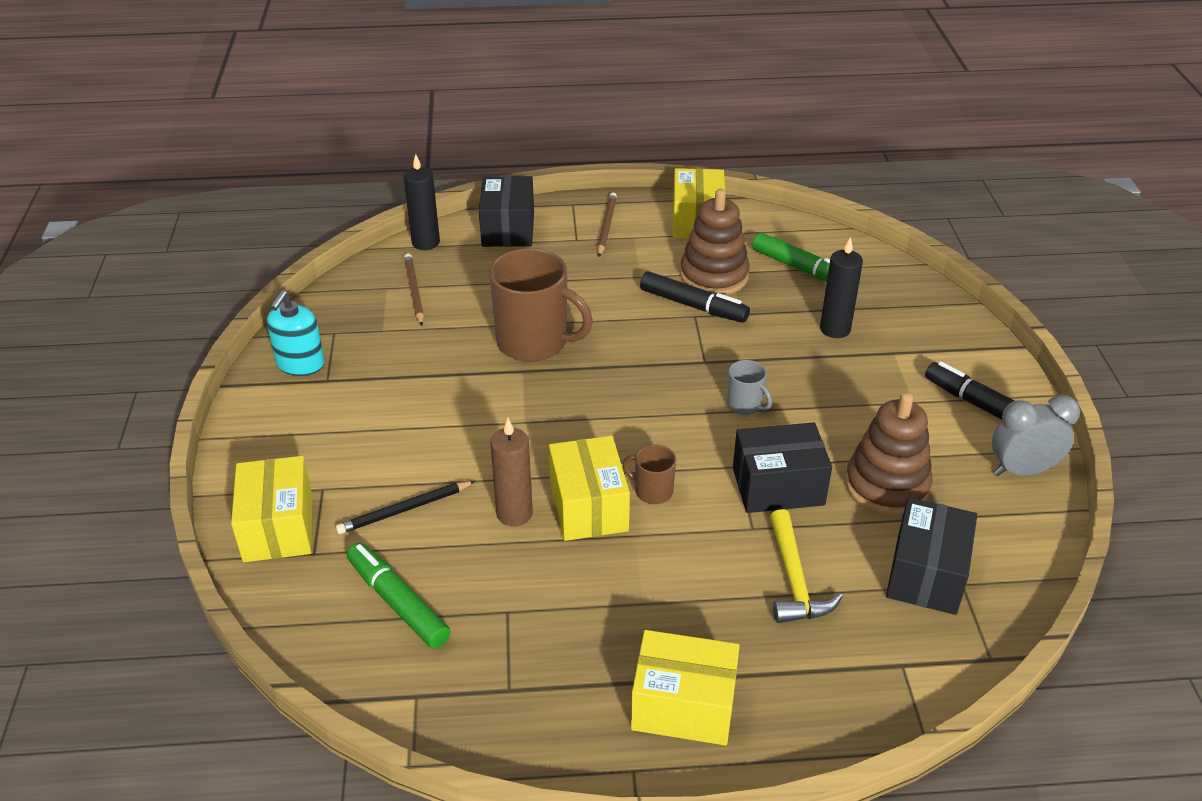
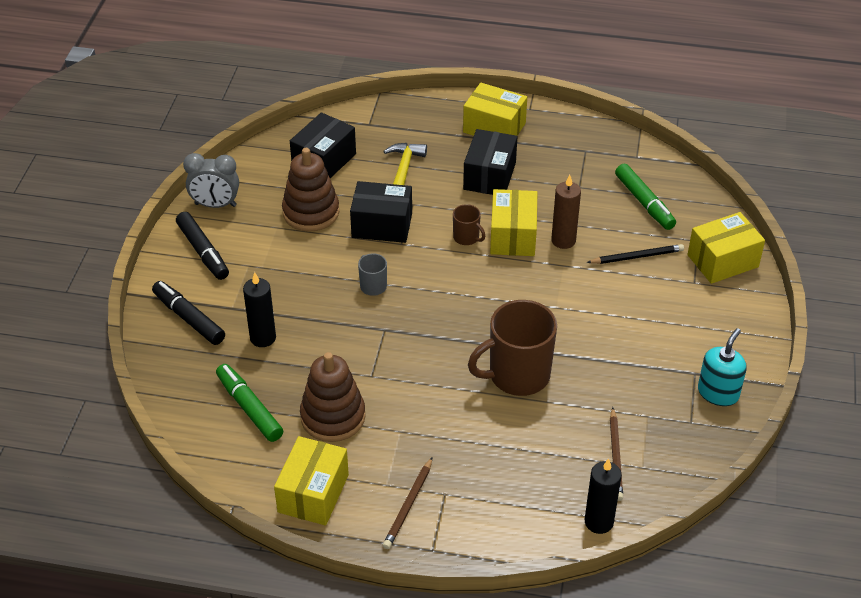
camera: 165 degrees left, 5 degrees up
(278, 527) = (722, 261): yellow box -> yellow box turned 60 degrees clockwise
(508, 229) = (510, 524): black box -> black box (489, 176)
(534, 342) = (517, 375): brown mug -> brown mug turned 60 degrees counterclockwise
(693, 305) = (368, 386): black marker -> black marker (189, 318)

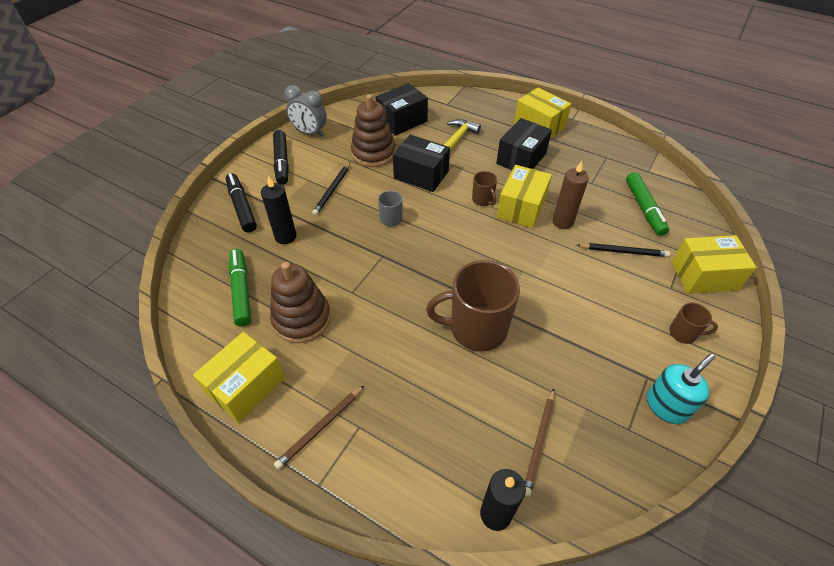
camera: 20 degrees right, 5 degrees up
(286, 270) = (332, 190): none -> black pencil
(717, 323) = (683, 333): none -> brown mug

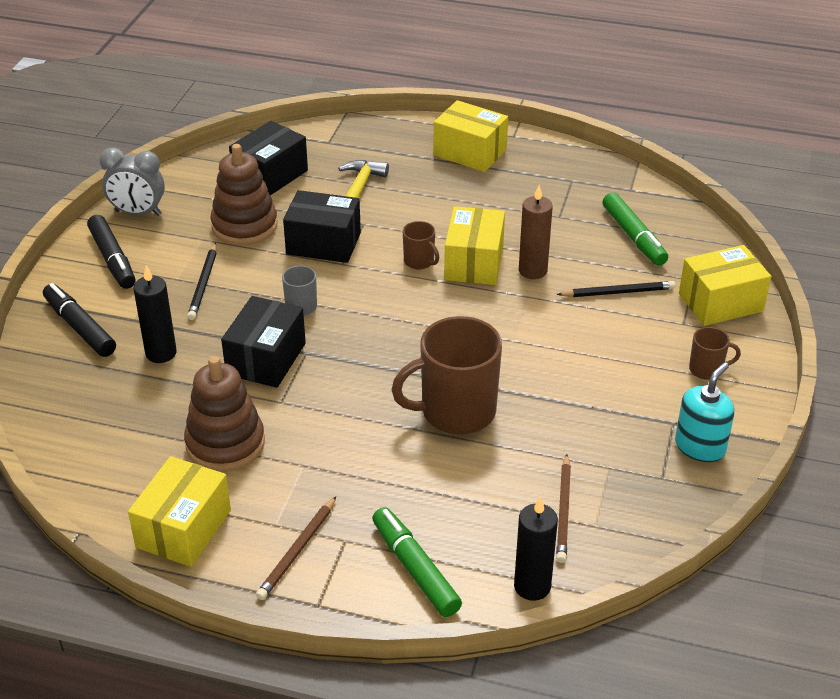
camera: 15 degrees left, 10 degrees down
(241, 291) = (128, 428): green marker -> green marker (415, 569)
(521, 158) = (457, 200): black box -> black box (266, 359)

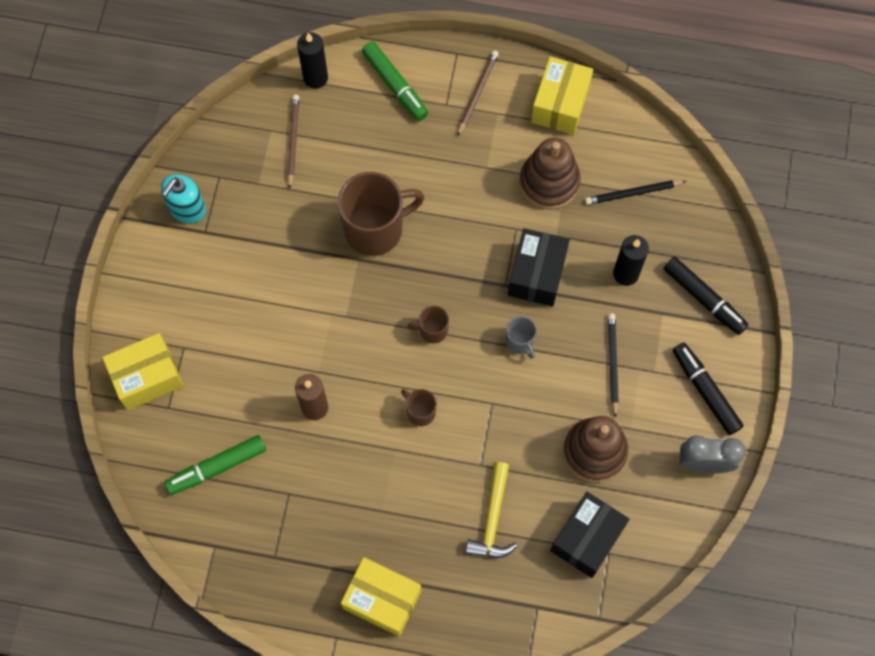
camera: 175 degrees right, 30 degrees up
(323, 243) = (514, 431): black box -> none
(474, 263) = (369, 414): yellow box -> none
(618, 292) = (238, 383): black pencil -> black pencil (633, 193)
(633, 236) = (217, 467): green marker -> green marker turned 90 degrees counterclockwise
(707, 369) = (170, 292): brown mug -> brown mug (432, 330)

